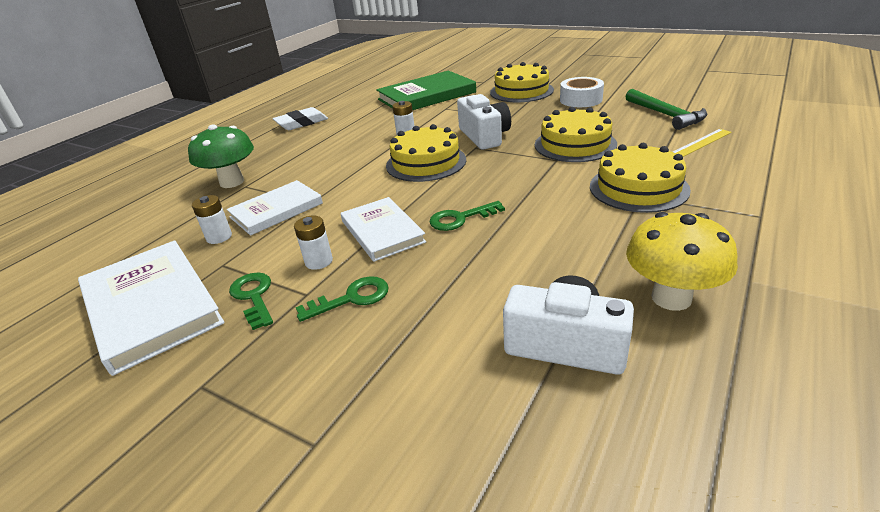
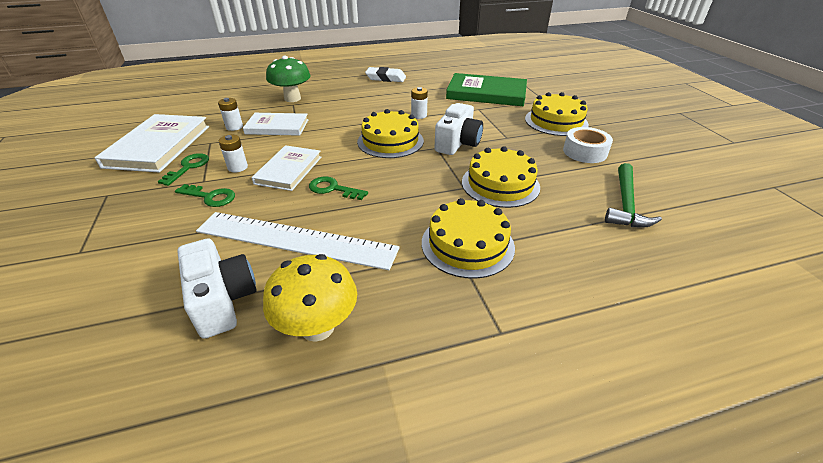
camera: 40 degrees right, 5 degrees up
(519, 267) = (295, 240): none -> white ruler
(701, 143) = (599, 245): yellow ruler -> none

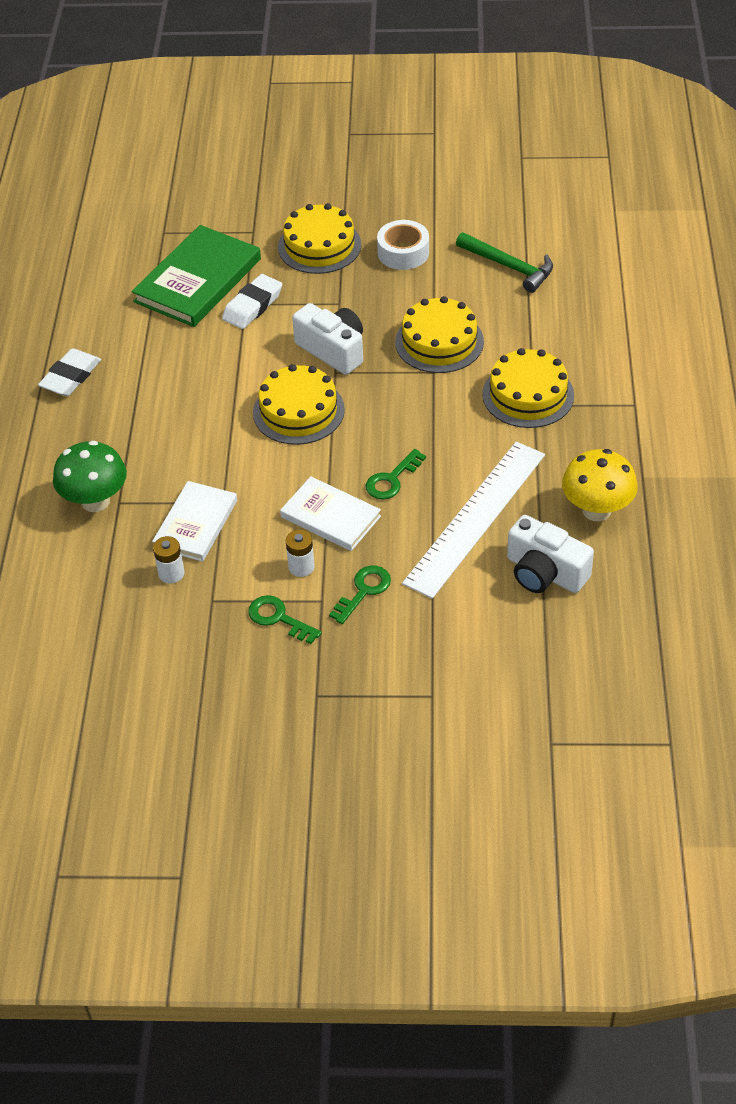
camera: 70 degrees left, 10 degrees up
(159, 146) = (196, 658): white book -> none
(222, 300) = (544, 572): white camera -> white camera turned 135 degrees counterclockwise
(419, 115) = (235, 368): white battery -> none
(478, 111) = (252, 306): none -> white eraser

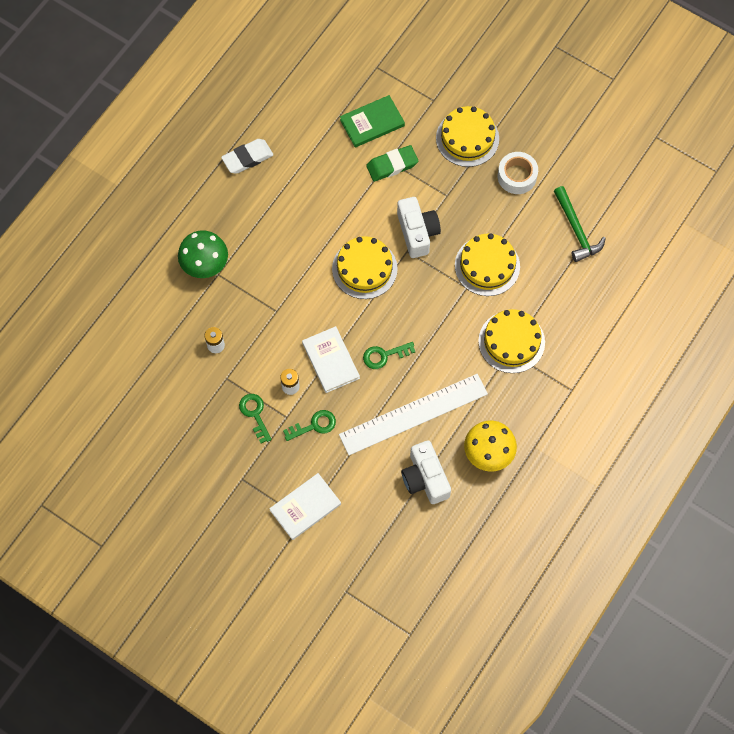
camera: 30 degrees right, 20 degrees up
(195, 524) = (251, 317): white book -> white book (305, 507)
(198, 280) = (372, 122): green book -> green book, size x0.64
(252, 306) = (392, 165): white eraser -> green eraser

